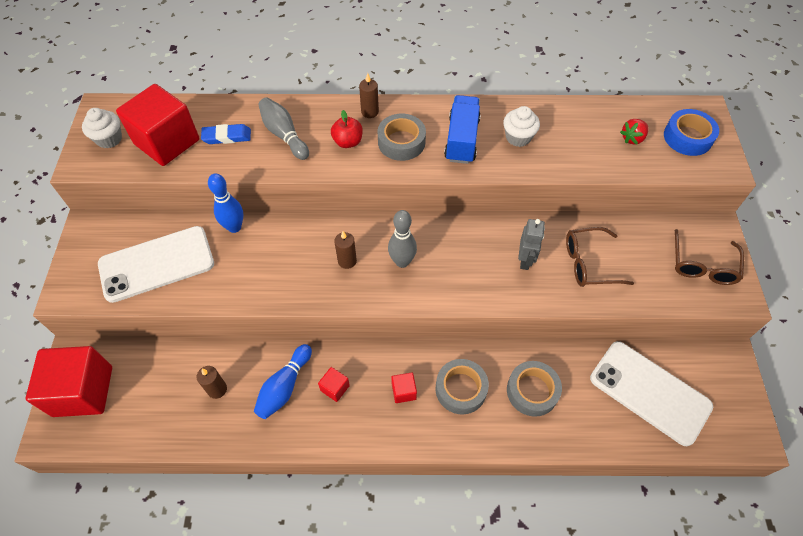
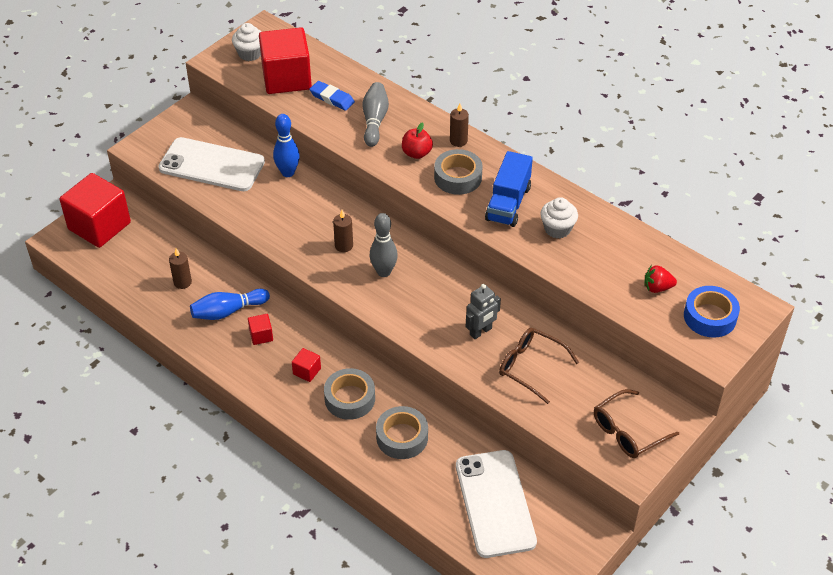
camera: 40 degrees right, 10 degrees down
(461, 140) = (508, 203): blue truck -> blue truck turned 150 degrees clockwise

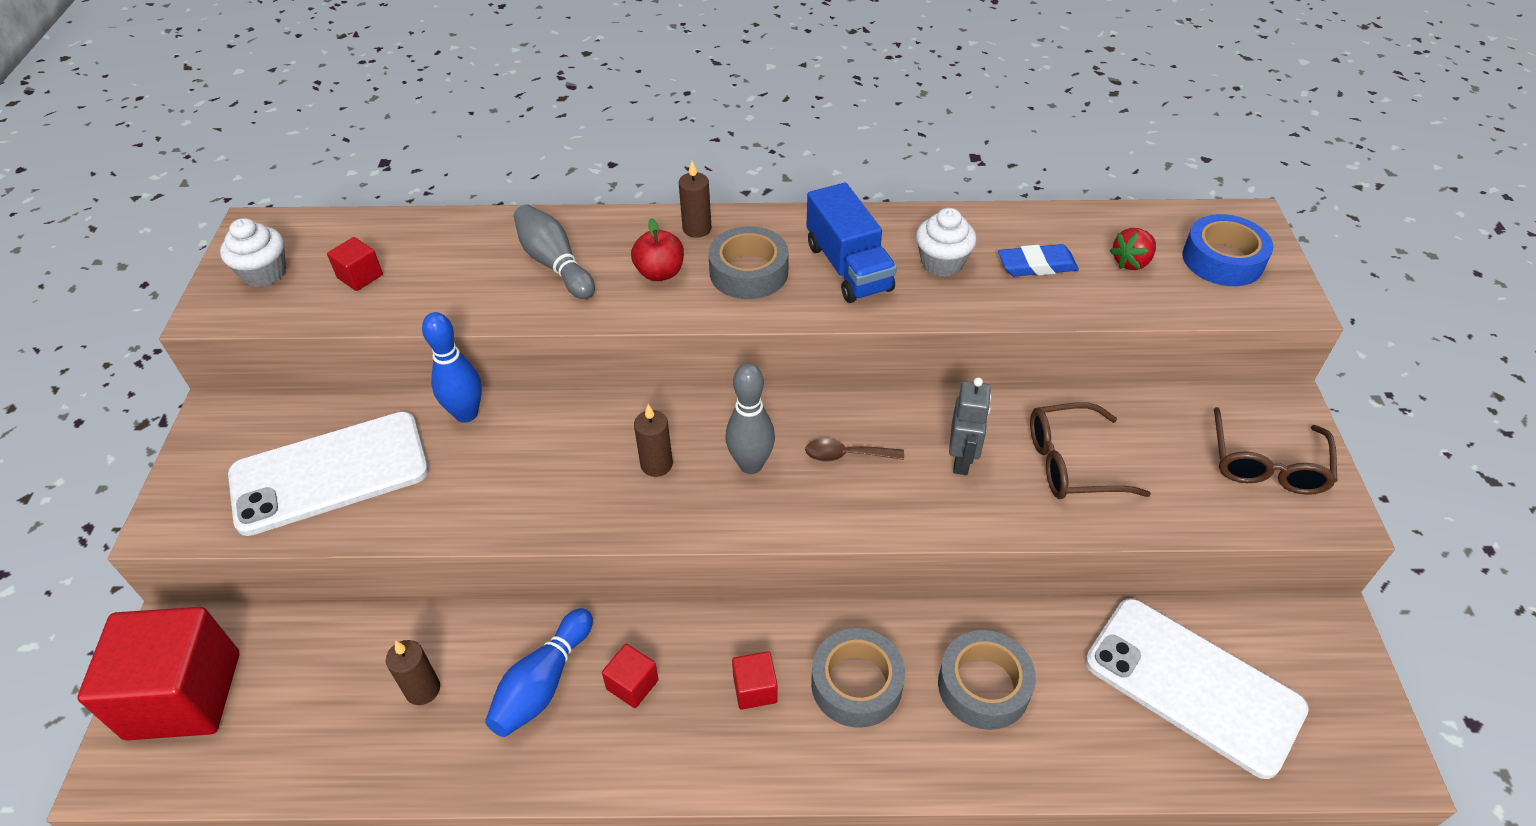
camera: 40 degrees left, 0 degrees up
(286, 78) = (360, 276): red cube -> red cube, size x0.42
(332, 98) = (460, 267): blue eraser -> blue eraser (1037, 265)
(430, 295) = (846, 455): none -> brown spoon

